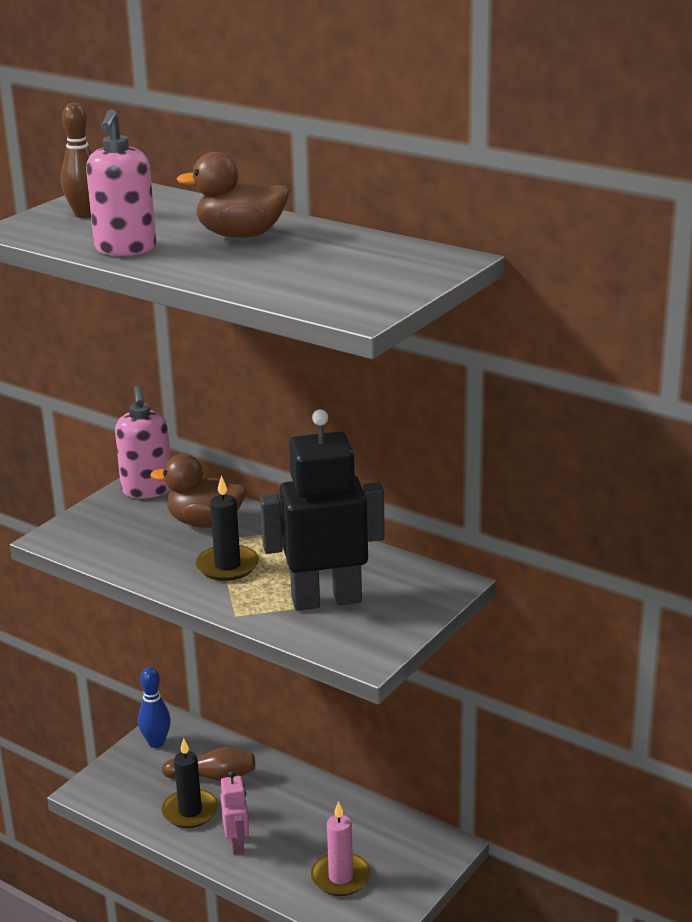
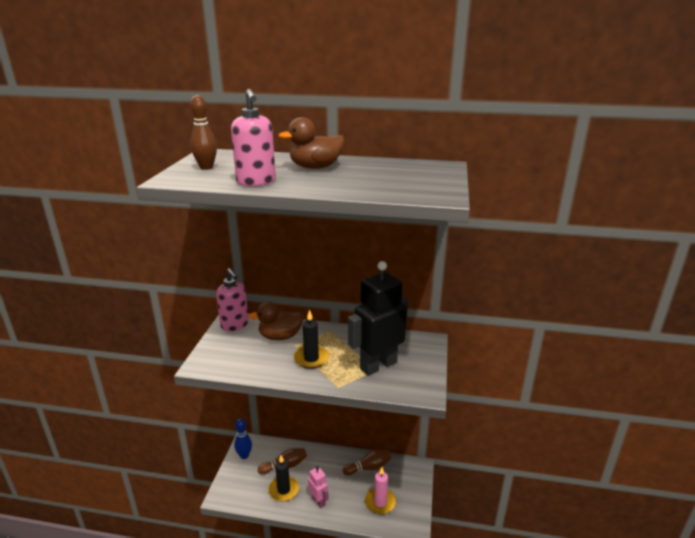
camera: 25 degrees left, 0 degrees up
(356, 821) = (368, 468): none -> brown bowling pin

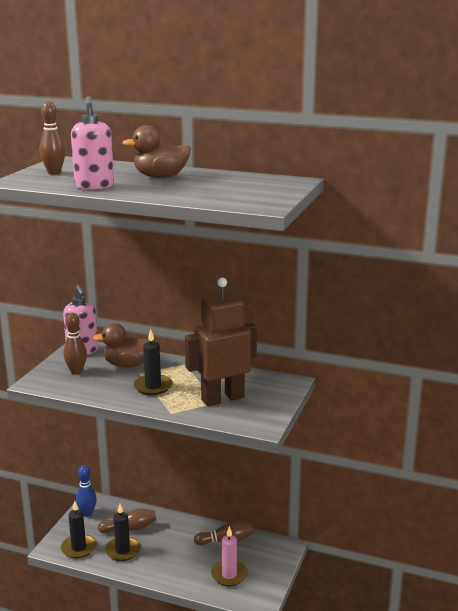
camera: 10 degrees right, 5 degrees down
(235, 349) = (76, 371): none -> brown bowling pin
(244, 493) = (78, 548): none -> black candle
(318, 501) = (159, 565): pink robot -> none
(378, 365) = (222, 398): black robot -> brown robot

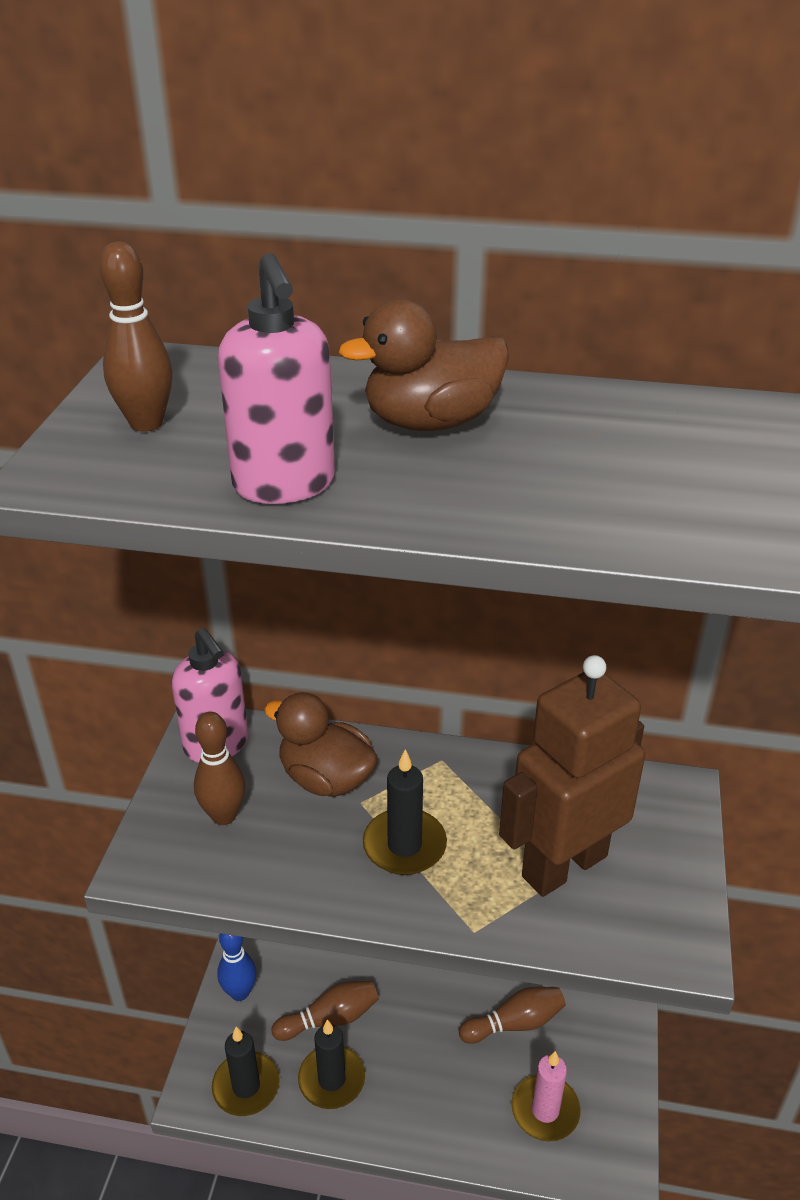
camera: 10 degrees left, 15 degrees up
(127, 365) = (326, 779): brown duck -> brown duck turned 45 degrees clockwise

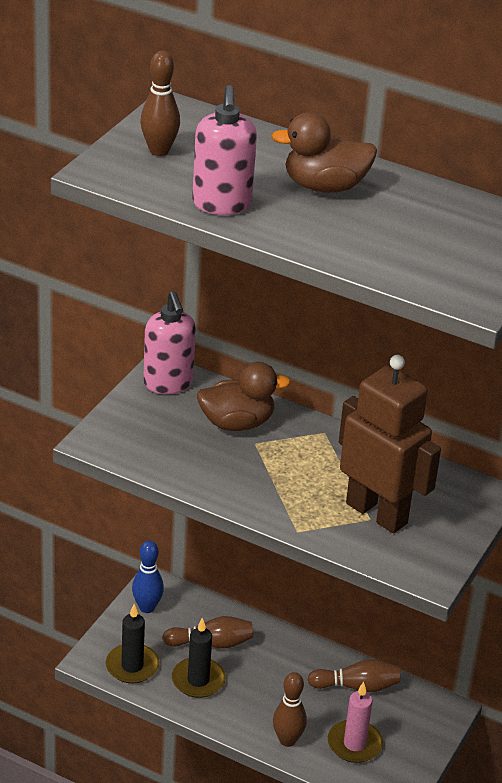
camera: 15 degrees right, 0 degrees up
(224, 815) = (158, 427): brown bowling pin -> brown bowling pin (287, 740)
(326, 779) = (237, 423): brown duck -> brown duck turned 120 degrees clockwise
(404, 845) = (273, 474): black candle -> none
(563, 865) = (377, 513): brown robot -> brown robot turned 60 degrees clockwise

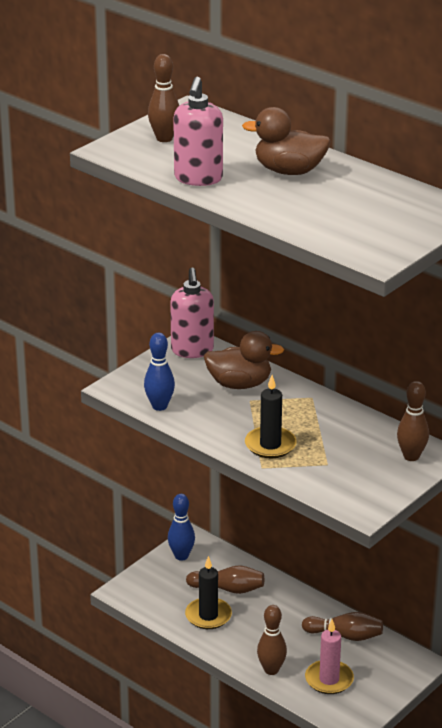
camera: 15 degrees right, 5 degrees down
(132, 666) = (155, 599): black candle -> black candle (270, 445)
(153, 461) = (159, 406): none -> blue bowling pin
(377, 513) = (335, 460): brown robot -> none
(460, 499) = (411, 456): none -> brown bowling pin

